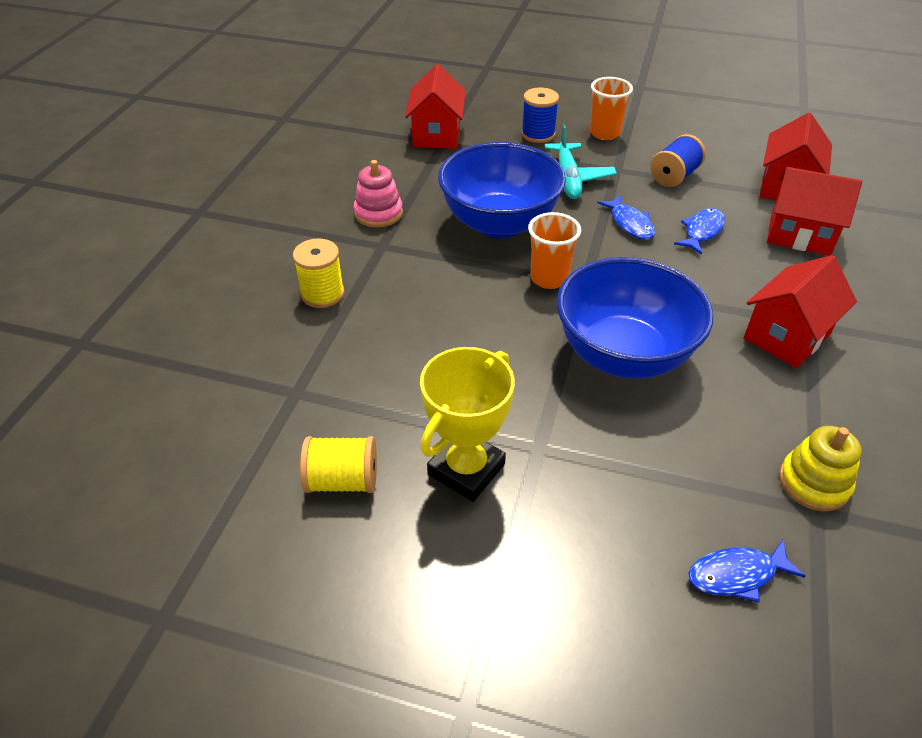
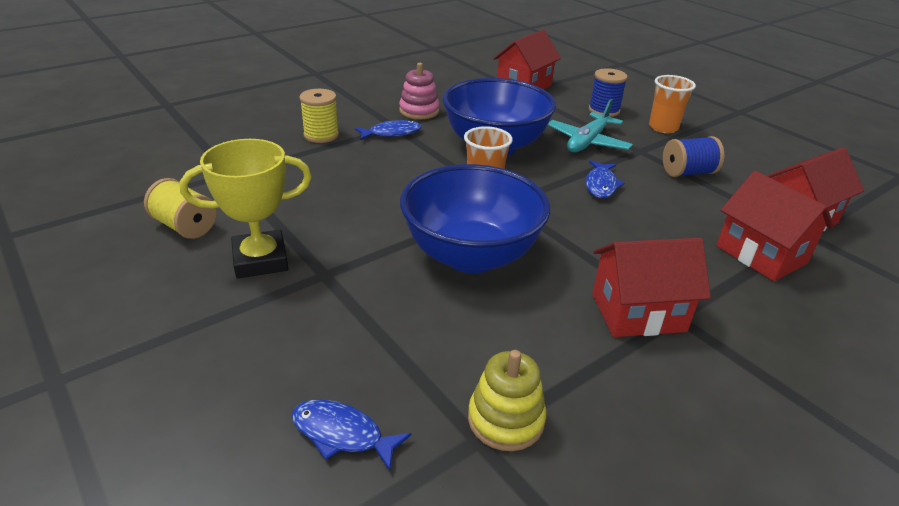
camera: 35 degrees right, 10 degrees down
(702, 231) = (661, 214): blue fish -> blue fish (391, 133)

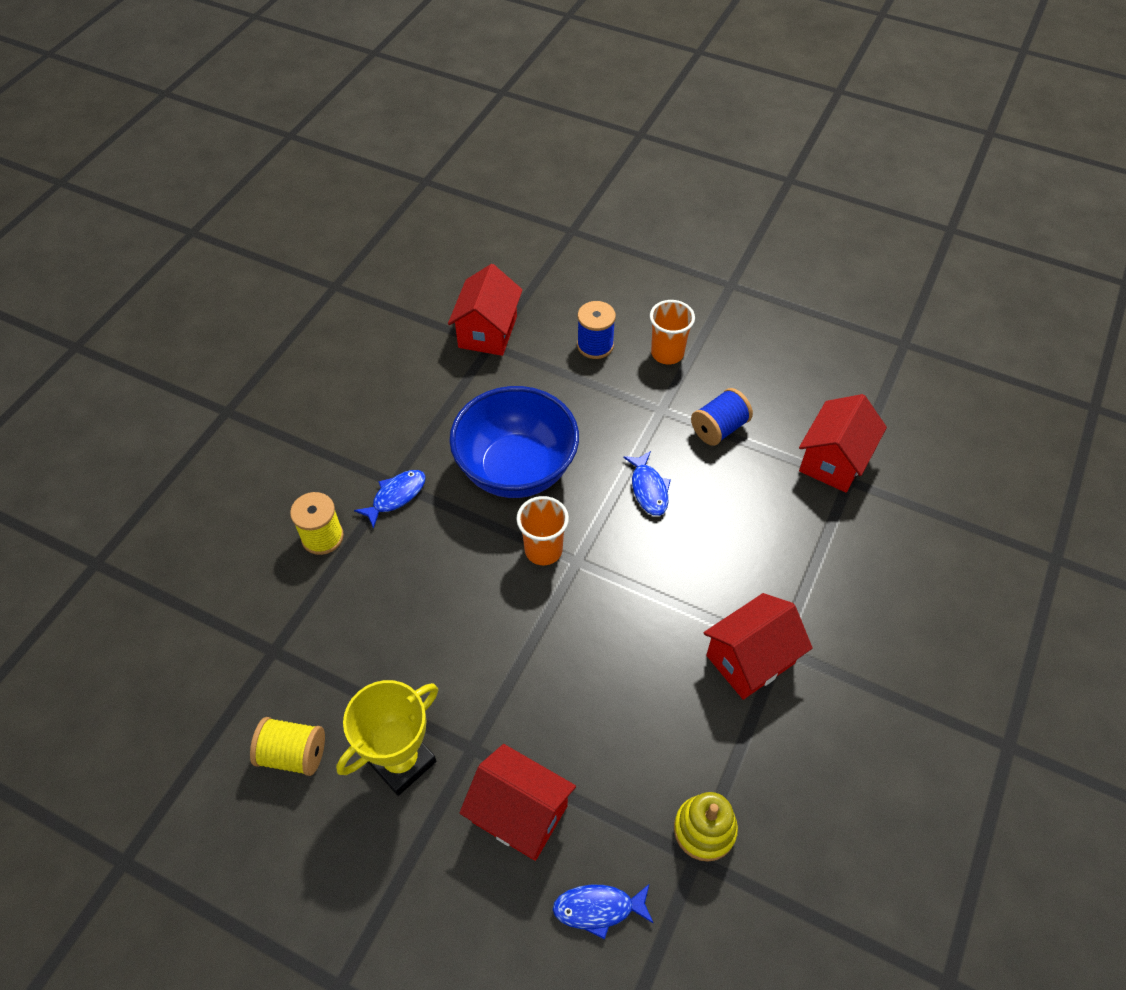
camera: 25 degrees left, 20 degrees up
(419, 111) = (400, 438): pink stacking toy -> none
(471, 255) = (583, 656): blue bowl -> none
(588, 142) = (604, 417): turquoise plane -> none
(761, 254) = (819, 530): red house -> red house (520, 814)

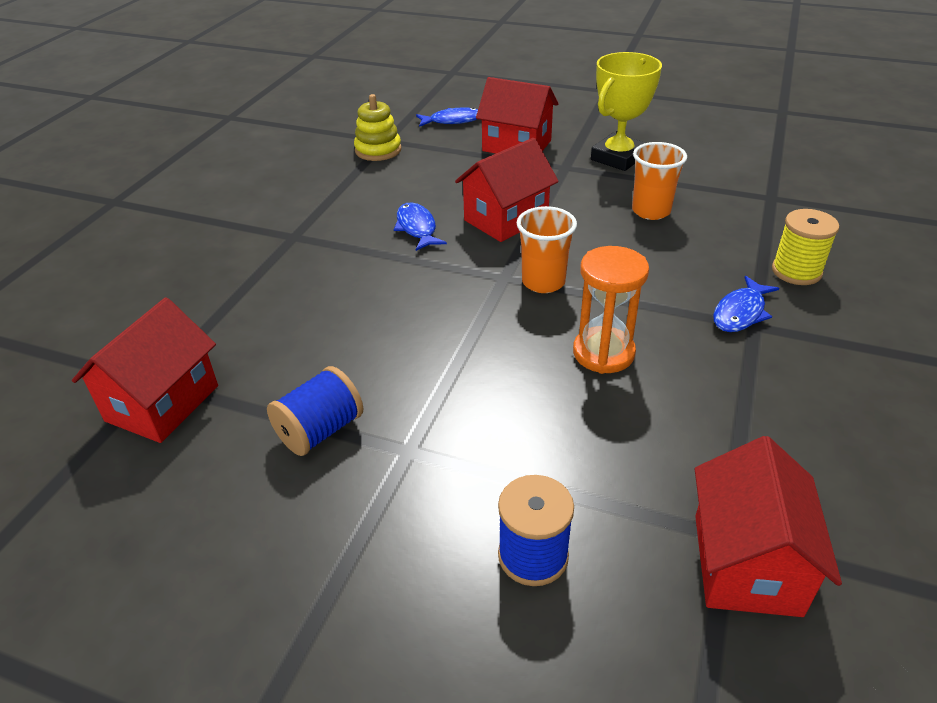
camera: 175 degrees right, 15 degrees down
(293, 754) = (705, 154): yellow spool -> none
(516, 469) = (603, 353): blue bowl -> orange hourglass
(648, 489) = (425, 348): blue fish -> blue fish (417, 228)
(667, 353) = (396, 553): orange cup -> orange cup (651, 211)
(750, 659) = (325, 227): red house -> red house (506, 219)

